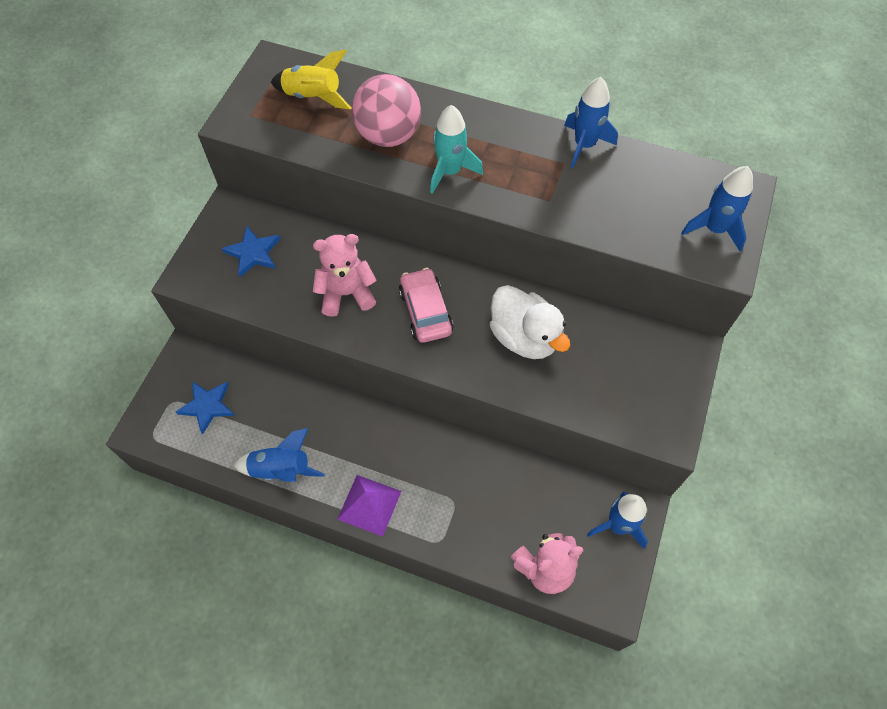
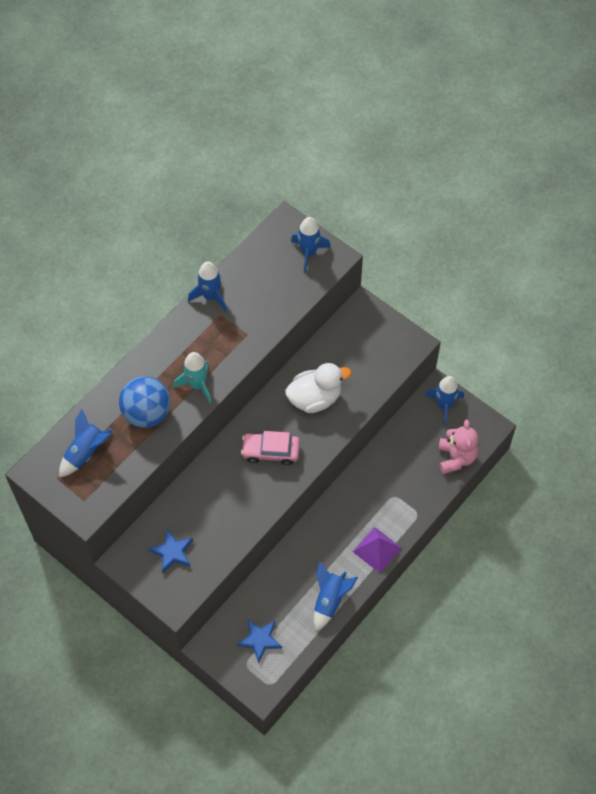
camera: 70 degrees left, 0 degrees up
(313, 97) = (86, 452): yellow rocket -> blue rocket
(346, 293) = (235, 498): pink teddy bear -> none
(388, 135) = (147, 413): pink ball -> blue ball

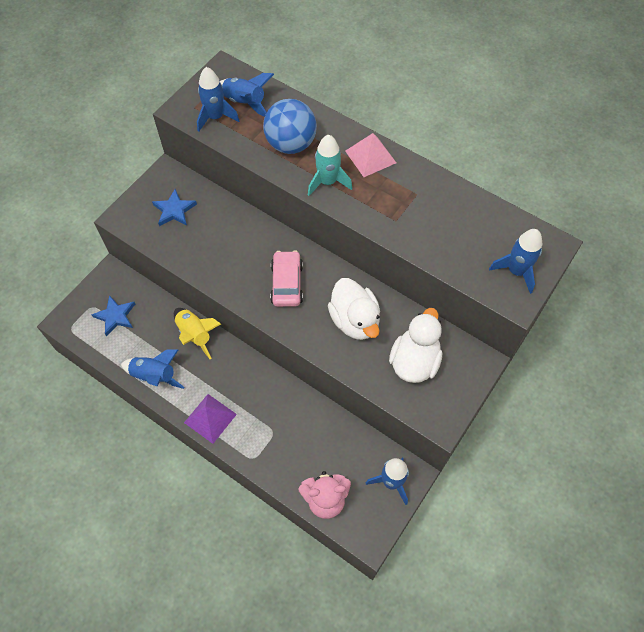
camera: 85 degrees right, 0 degrees up
(172, 346) = (370, 156): none -> pink pyramid
(210, 296) = (438, 183): blue rocket -> blue rocket (216, 117)
(288, 562) = (195, 334): none -> yellow rocket
(358, 356) = (414, 361): none -> white duck

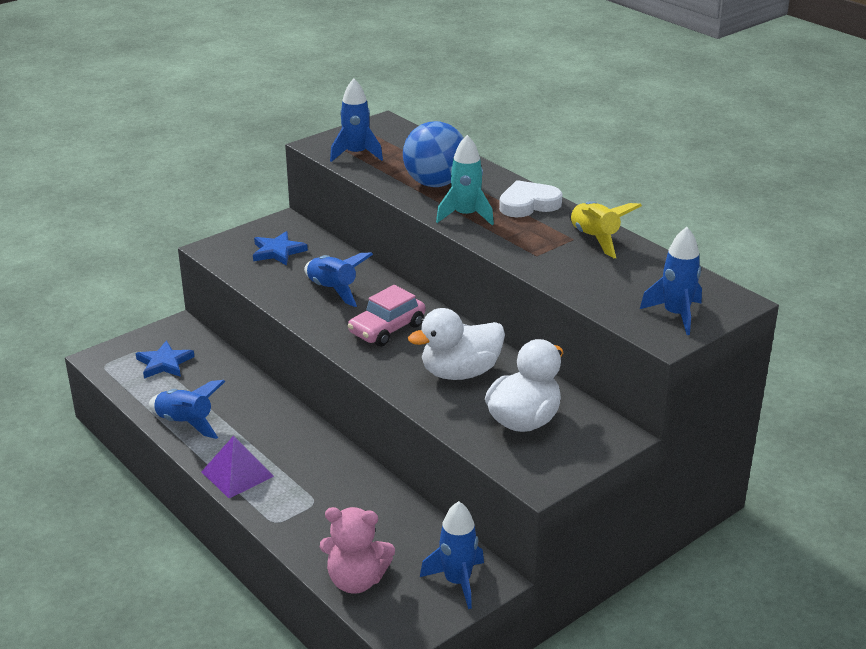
camera: 15 degrees right, 30 degrees down
(195, 334) = (256, 395): yellow rocket -> yellow rocket (595, 239)
(245, 102) = (396, 148): blue rocket -> blue rocket (333, 290)
(287, 283) = (387, 329): pink car -> pink car turned 150 degrees counterclockwise
(354, 320) = (460, 373): white duck -> white duck turned 75 degrees clockwise
(370, 156) = (528, 204): pink pyramid -> white heart

